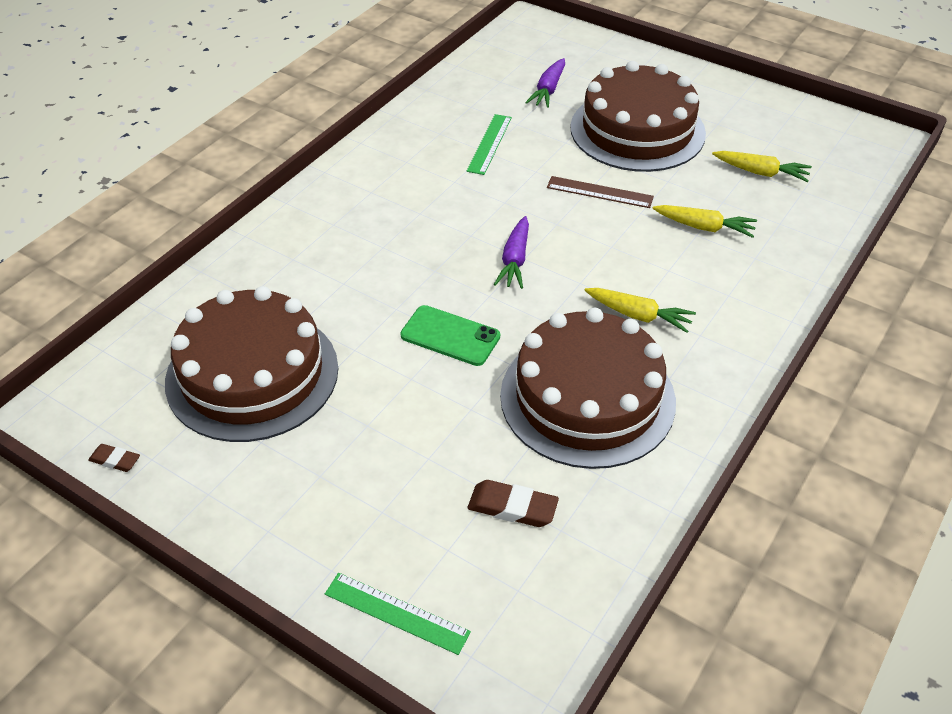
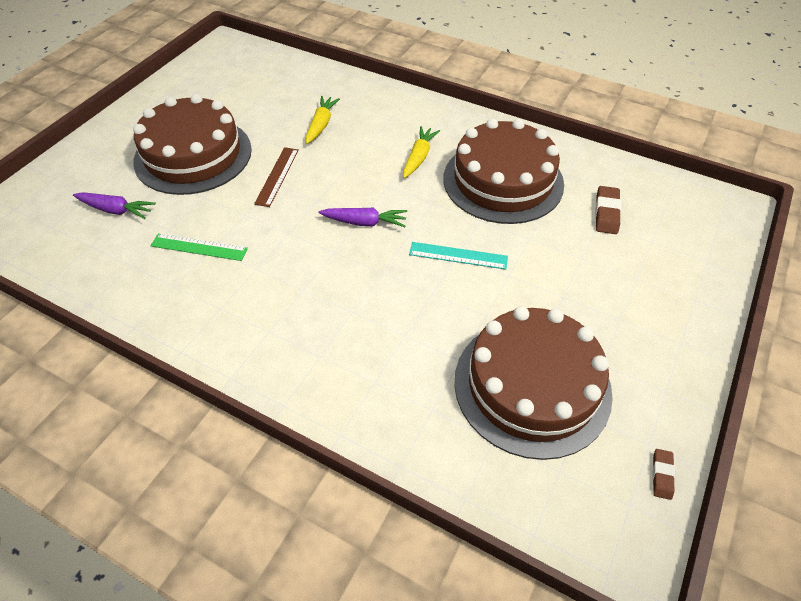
camera: 95 degrees left, 5 degrees up
(396, 613) = (709, 262): green ruler -> none
(450, 336) = (458, 255): green phone -> turquoise ruler
(760, 172) = (258, 96): yellow carrot -> none

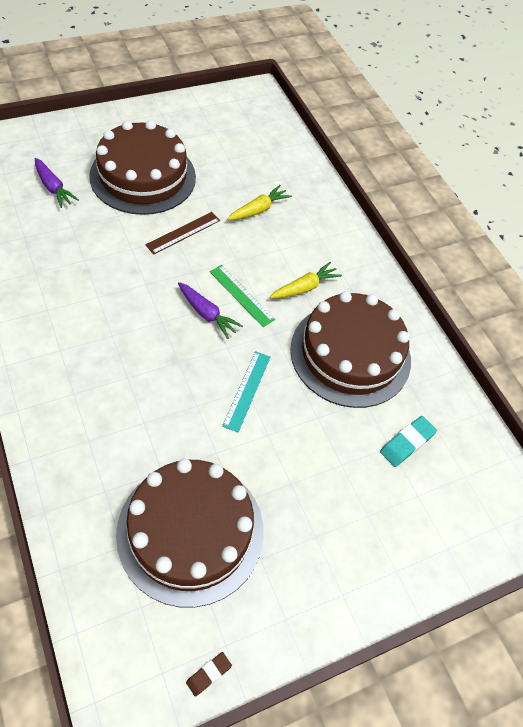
camera: 30 degrees right, 5 degrees up
(199, 247) = (77, 253): green ruler -> green ruler (241, 295)
(458, 255) = (247, 390): turquoise ruler -> turquoise ruler turned 60 degrees clockwise
(606, 213) = (407, 443): brown eraser -> turquoise eraser

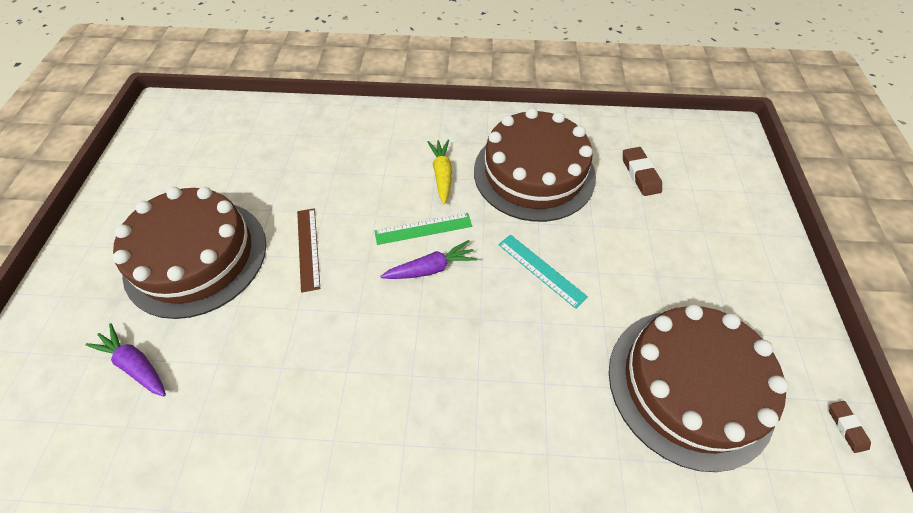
camera: 55 degrees left, 0 degrees up
(53, 188) = (136, 364): purple carrot -> purple carrot turned 135 degrees counterclockwise
(258, 210) = (322, 171): yellow carrot -> none
(407, 443) = (640, 174): turquoise eraser -> brown eraser

